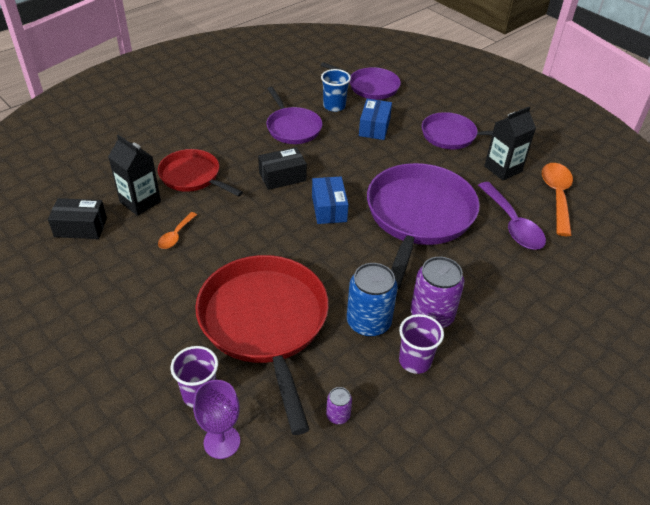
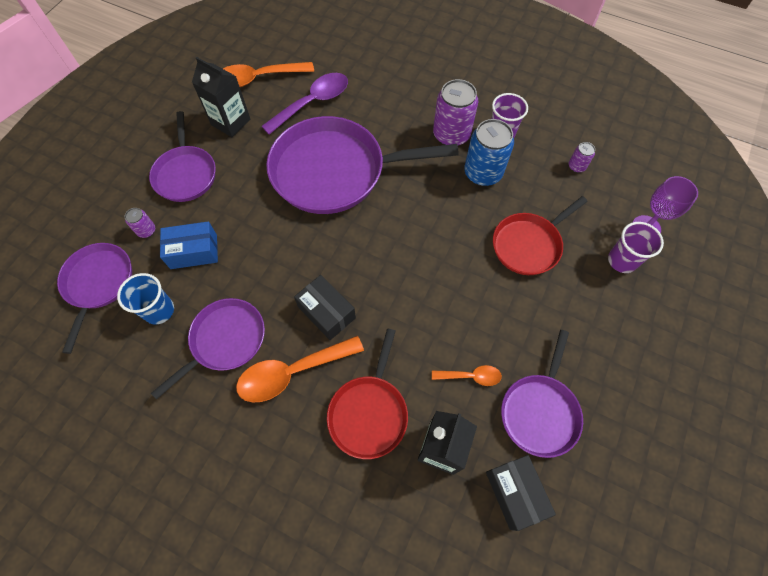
camera: 110 degrees left, 20 degrees up
(119, 264) = (540, 411): none -> purple pan
(248, 150) = (292, 372): none -> orange spoon
(265, 323) = (528, 245): red pan -> red pan, size x0.57
(329, 208) = (358, 248): blue box -> none
(405, 110) = (146, 230): none -> purple can

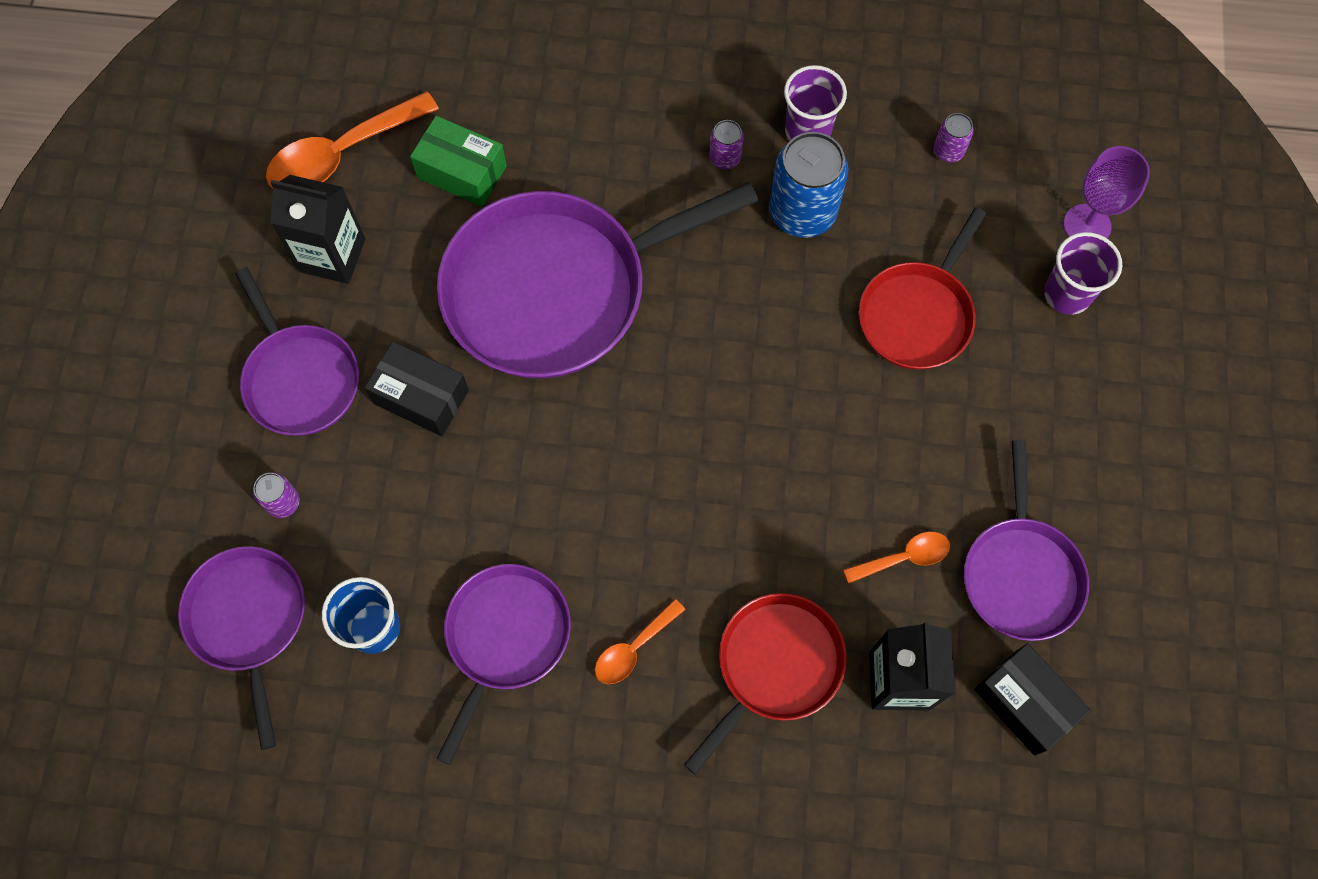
camera: 20 degrees left, 5 degrees up
(194, 251) = (382, 510): blue box -> none
(292, 372) = (634, 648): orange spoon -> orange spoon, size x0.53
(312, 103) = (462, 172): purple spoon -> green box
(326, 312) = (646, 536): black box -> black box (421, 397)
(369, 412) = (775, 666): red pan -> red pan turned 135 degrees counterclockwise
(451, 135) = (725, 157): purple can -> purple can, size x0.48

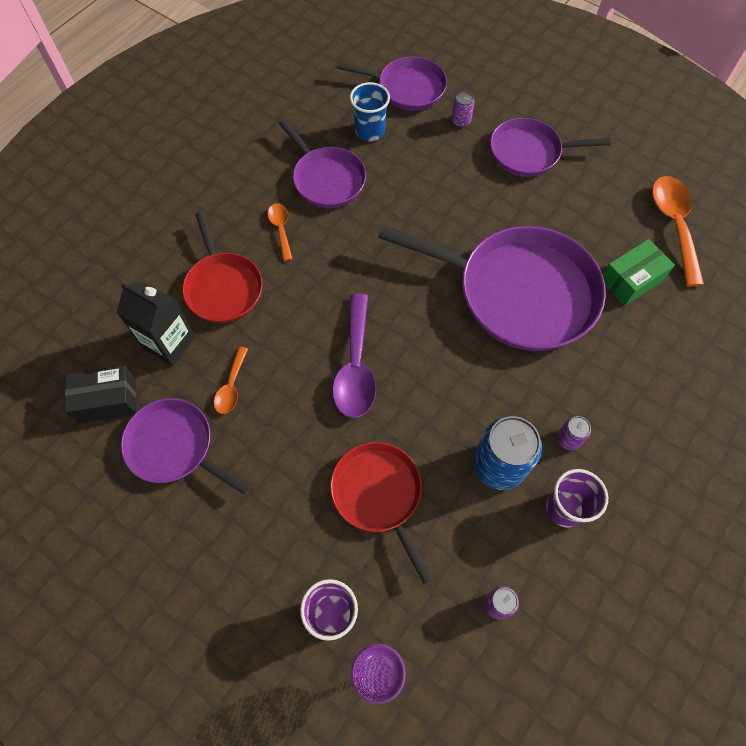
camera: 120 degrees right, 5 degrees down
(332, 255) = (602, 194): black carton -> none
(421, 397) = (486, 199): black box -> none
(556, 289) = (518, 292): purple pan -> purple pan turned 105 degrees clockwise
(780, 426) = (356, 366): none -> purple spoon

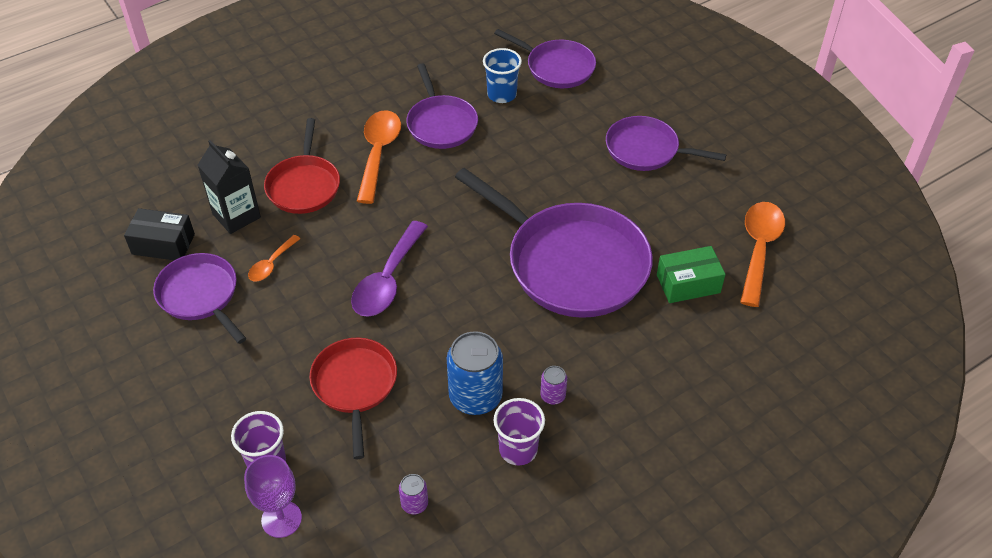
camera: 20 degrees right, 15 degrees down
(281, 229) = (378, 153): orange spoon -> orange spoon, size x1.88
(461, 121) = (593, 107): purple can -> none

